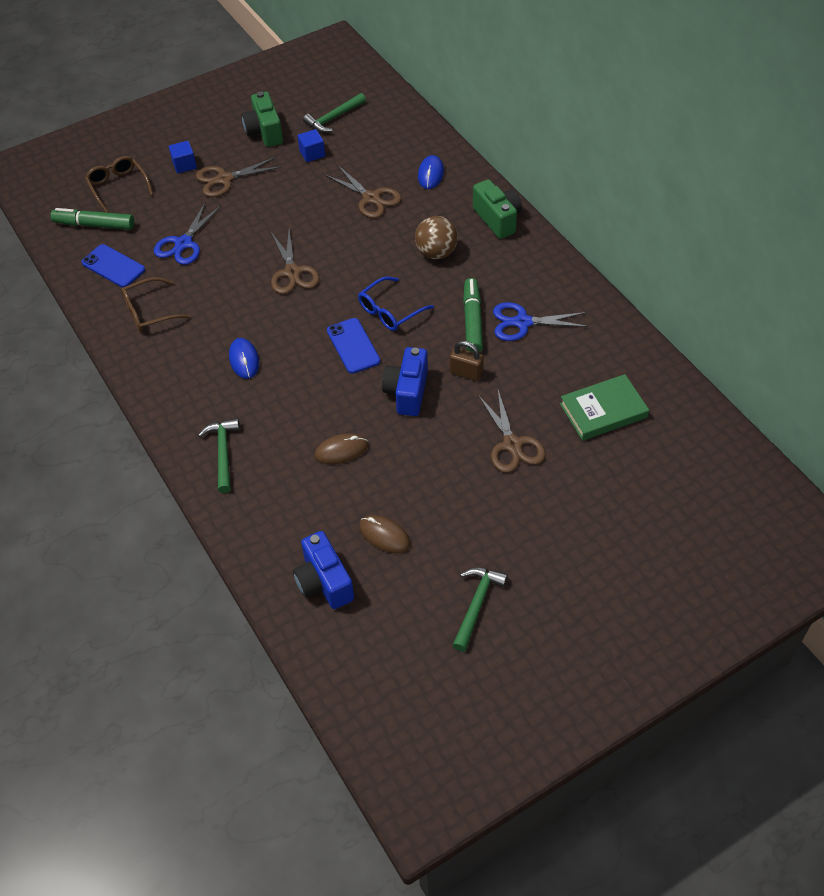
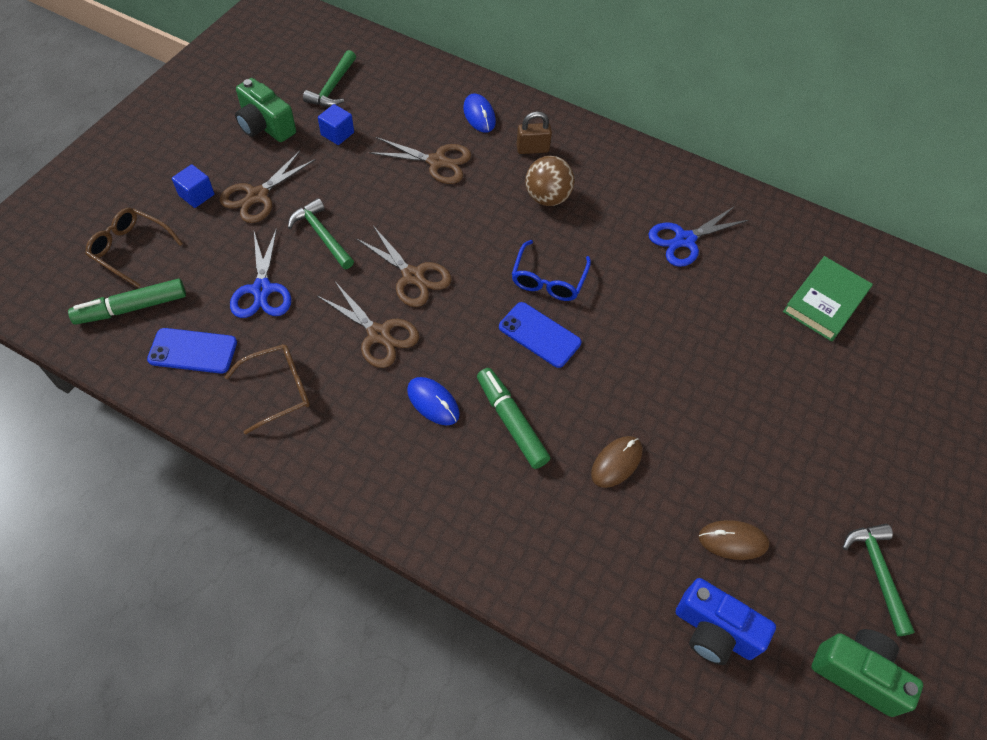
camera: 35 degrees left, 5 degrees up
(149, 311) = (278, 390): brown glasses -> brown glasses turned 150 degrees counterclockwise
(223, 453) = (491, 528): green hammer -> green hammer (322, 235)
(407, 392) = (632, 363): blue camera -> none
(466, 373) = (673, 317): brown padlock -> brown padlock (532, 149)
(472, 321) = (637, 257): green marker -> green marker (511, 422)
(497, 219) = (580, 140): green camera -> green camera (857, 673)
(512, 444) = (774, 375): brown scissors -> brown scissors (379, 334)

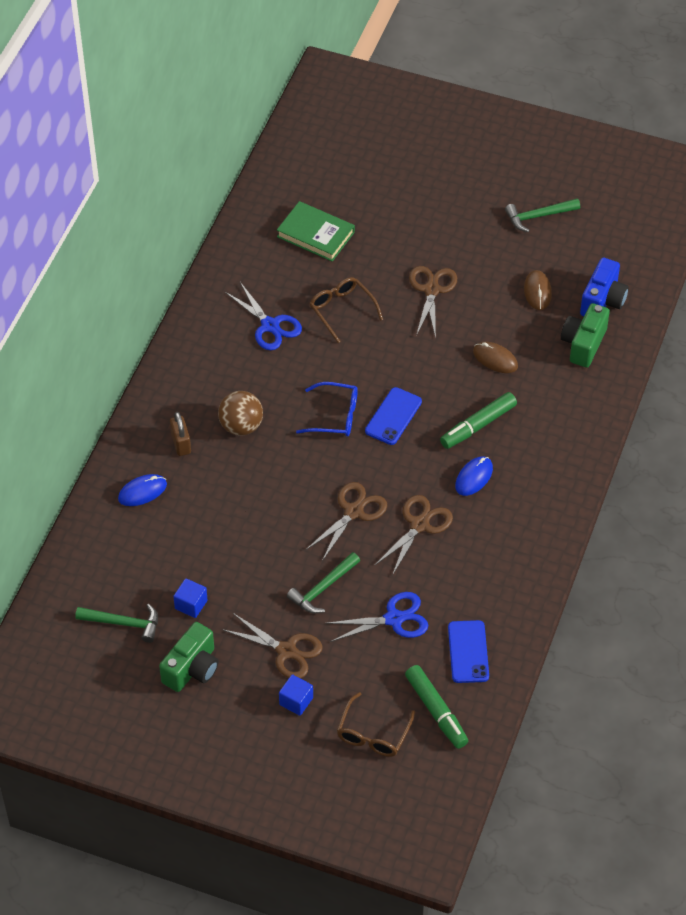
camera: 95 degrees left, 5 degrees down
(278, 390) = (489, 582): brown glasses -> brown glasses (342, 310)
(437, 162) = (213, 516): brown scissors -> brown scissors (431, 290)
(857, 673) = (608, 230): green camera -> green camera (583, 344)

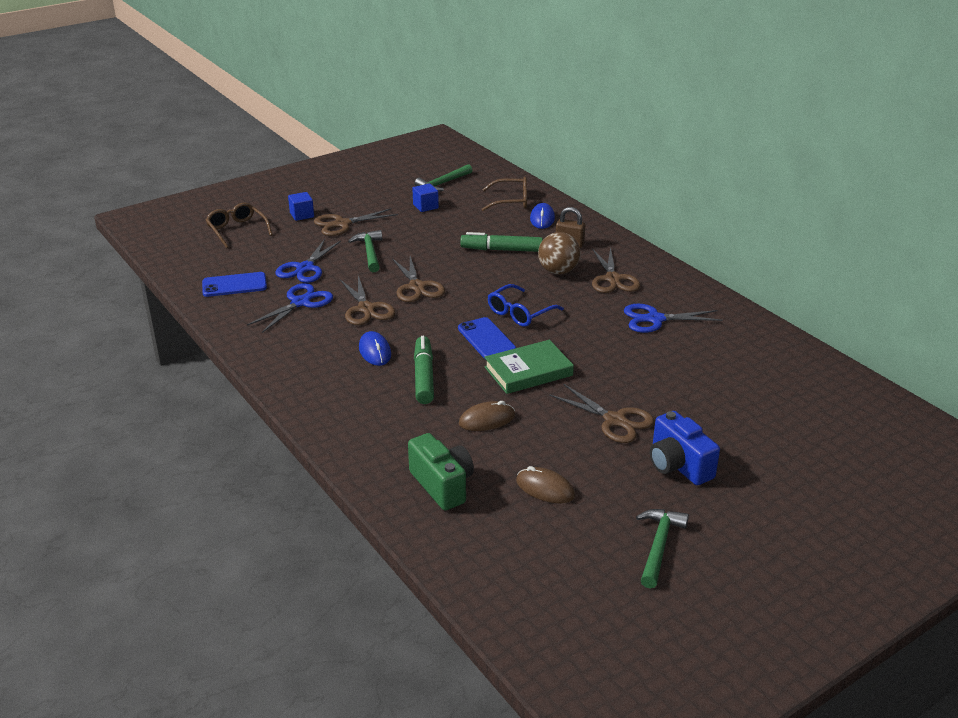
camera: 125 degrees right, 20 degrees down
(192, 668) = (377, 193): green camera -> none
(223, 382) = (613, 279): none -> brown scissors
(315, 234) = (754, 383): green book -> green book (528, 371)
(342, 310) = (638, 360): brown glasses -> brown glasses (511, 201)
(436, 711) = (214, 256): green marker -> green marker (501, 250)
(451, 579) = (300, 302): none -> blue scissors
(468, 652) = (234, 285): blue phone -> blue phone turned 45 degrees counterclockwise
(603, 301) = (484, 530): blue camera -> blue camera (678, 465)

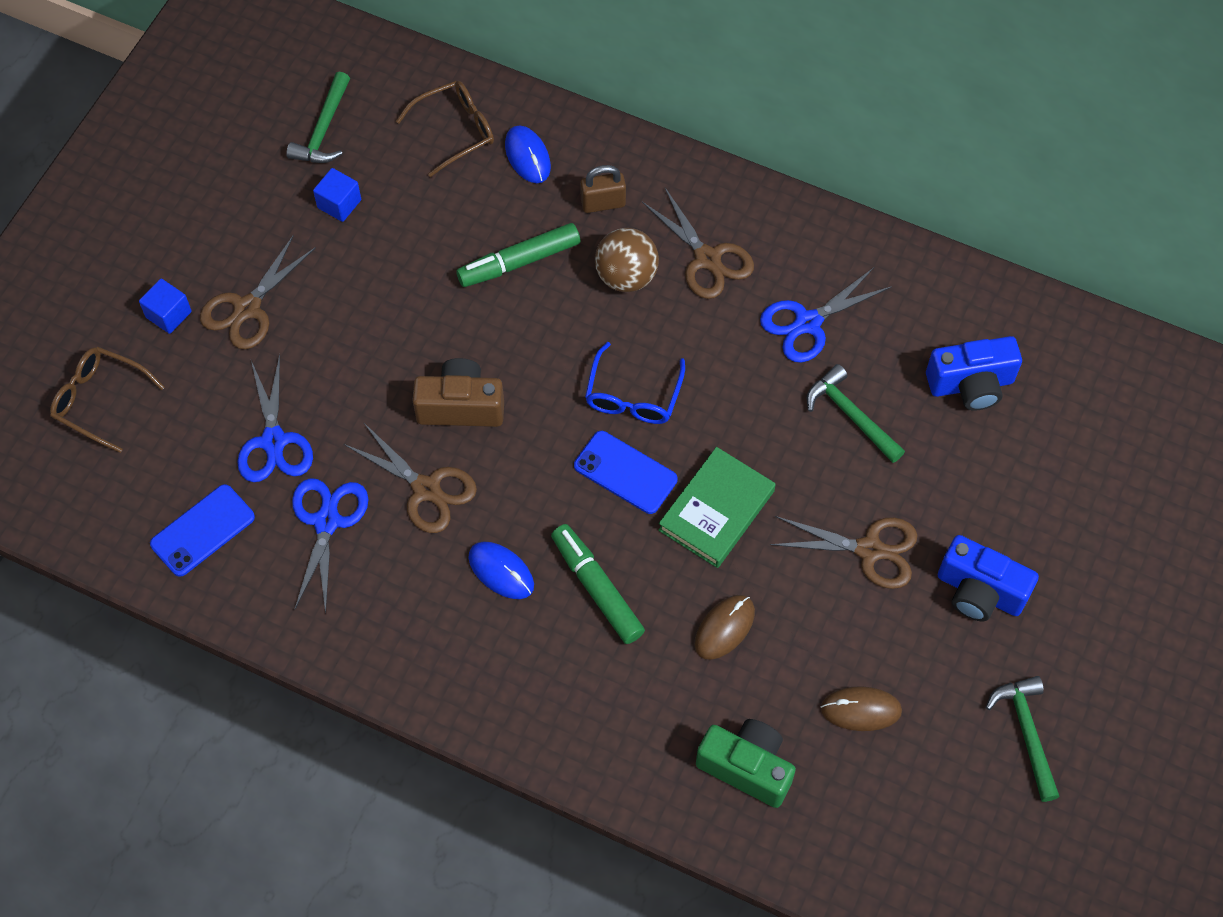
camera: 30 degrees left, 30 degrees up
(369, 252) = (338, 358): green hammer -> green hammer (851, 415)
(417, 287) = (461, 406): brown scissors -> brown camera
(746, 375) = (971, 384): none -> blue camera

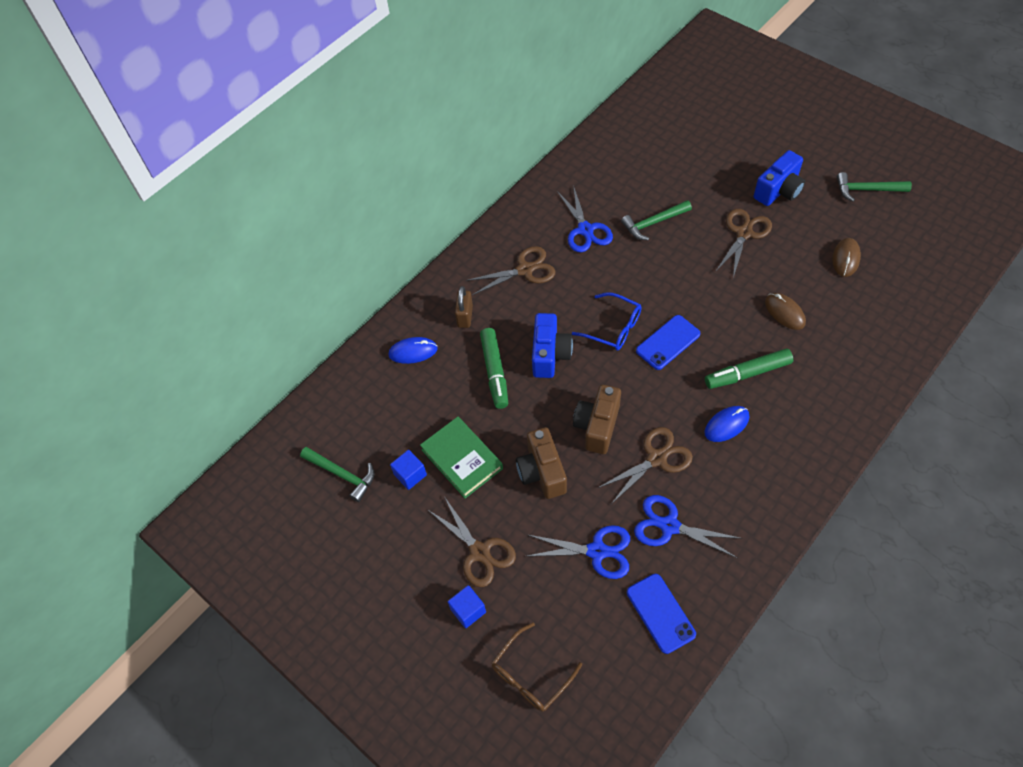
camera: 70 degrees left, 5 degrees down
(375, 353) = (542, 472): none -> brown camera
(455, 131) = (376, 390): brown glasses -> none
(626, 276) = (524, 314): brown ball -> none
(716, 510) = (704, 300): green book -> green book (462, 459)
(746, 767) = (877, 320): green camera -> none
(971, 384) = (646, 166): blue camera -> blue camera (550, 354)

